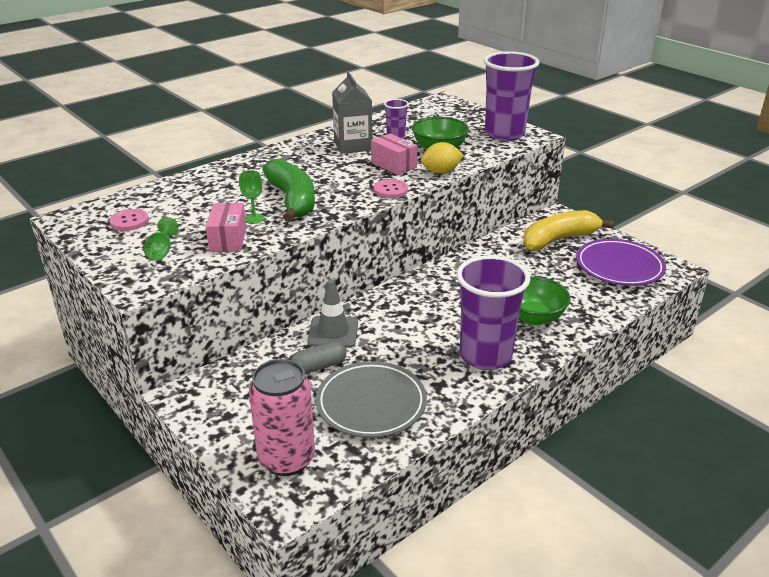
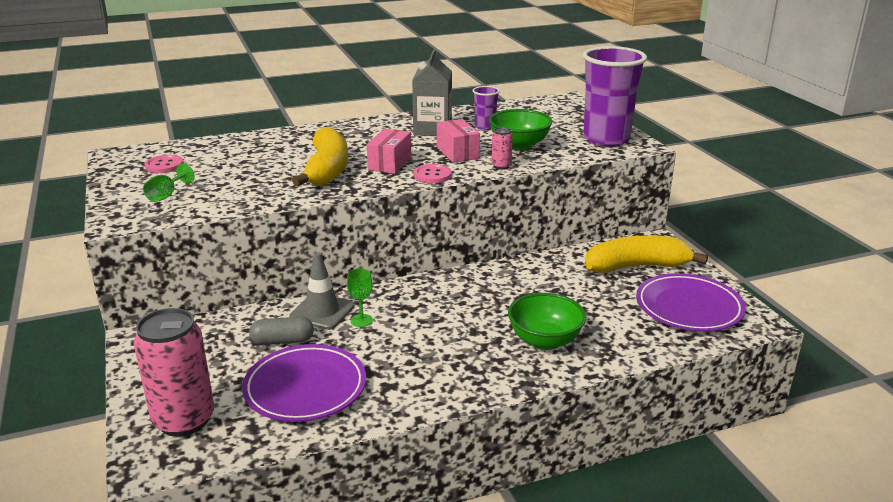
camera: 20 degrees right, 5 degrees down
(228, 239) = (234, 195): pink box -> pink box (389, 163)
(254, 219) = (275, 180): green goblet -> green goblet (361, 320)
(292, 200) = (327, 170): green banana -> yellow banana
(371, 403) = (305, 388): grey plate -> purple plate
(441, 172) = (501, 166): yellow lemon -> pink can
(485, 356) = (461, 368): purple cup -> none

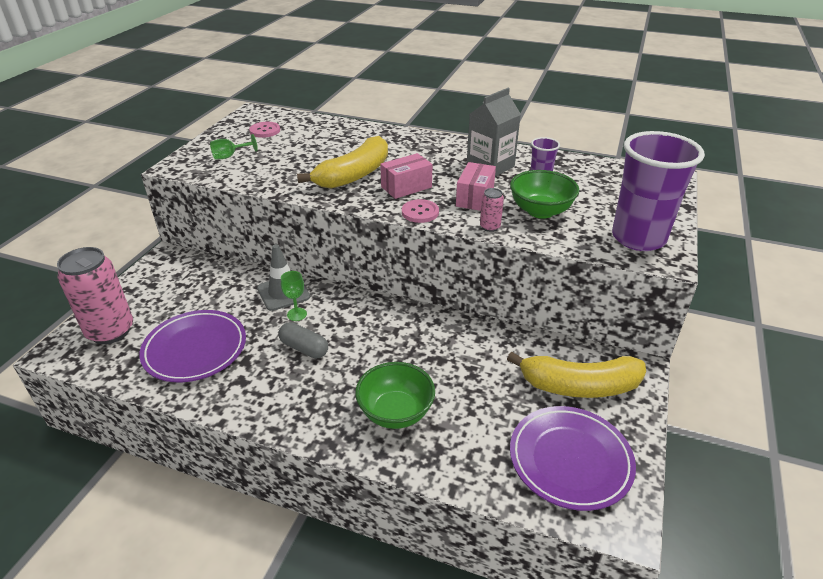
camera: 40 degrees right, 10 degrees up
(282, 341) = (231, 303): grey capsule -> grey capsule (304, 348)
(637, 266) = (579, 386): yellow banana -> yellow banana turned 150 degrees clockwise

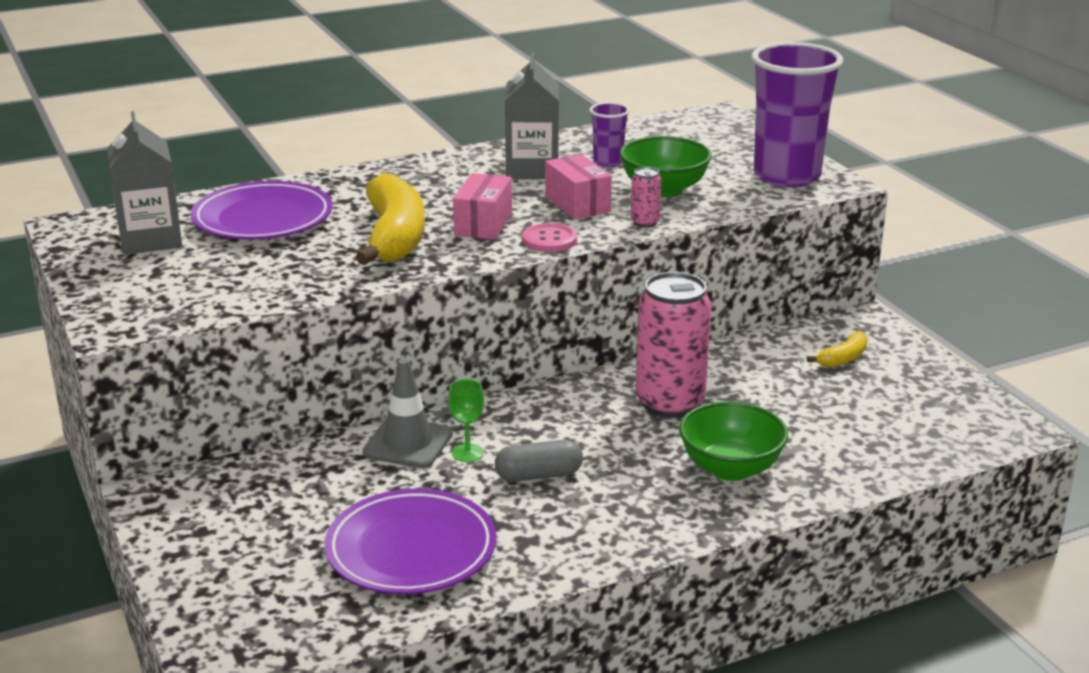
camera: 45 degrees left, 10 degrees down
(110, 331) = (253, 601): pink can -> pink can (670, 403)
(230, 156) = (171, 285): green goblet -> none
(265, 131) = (151, 239): pink button -> grey carton
(570, 460) = (921, 413): purple plate -> purple plate (263, 219)
(579, 386) = (843, 358): yellow banana -> yellow banana, size x0.46

